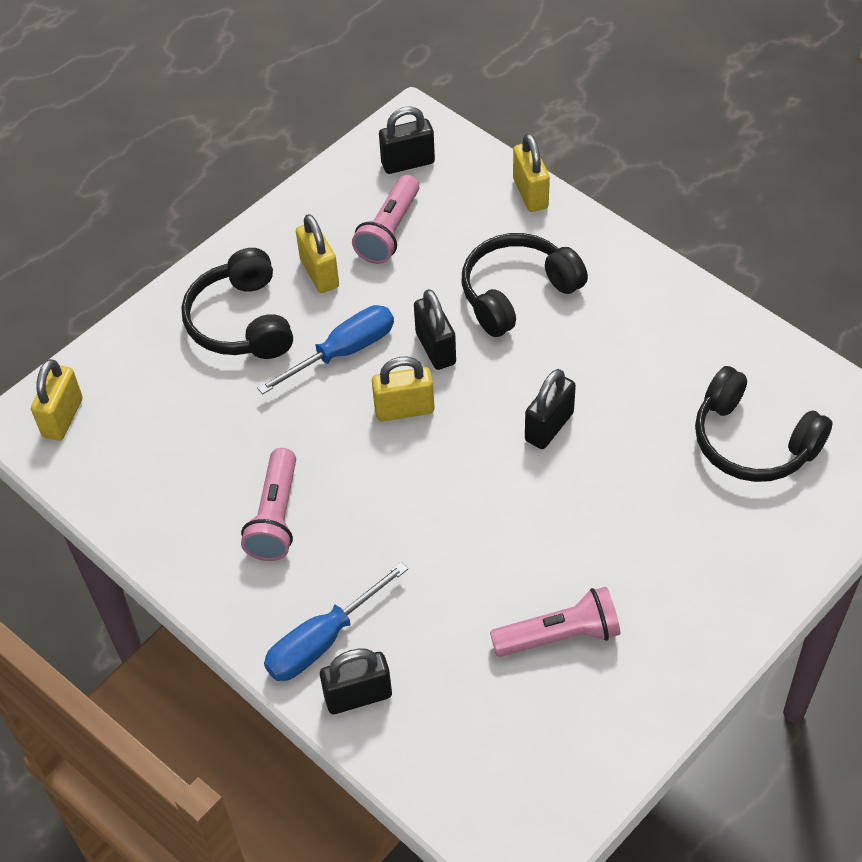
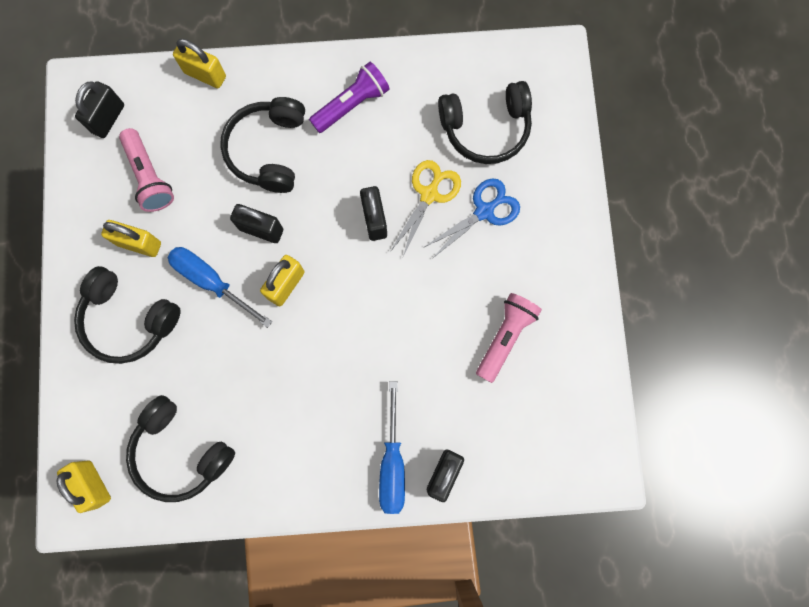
camera: 50 degrees left, 25 degrees up
(157, 458) = (181, 452): none -> black headphones
(276, 517) = (288, 419): pink flashlight -> none
(343, 352) = (211, 282): blue screwdriver -> blue screwdriver turned 60 degrees counterclockwise
(628, 450) = (429, 194): none -> yellow scissors
(639, 318) = (352, 104): none -> purple flashlight
(667, 510) = (484, 211): none -> blue scissors

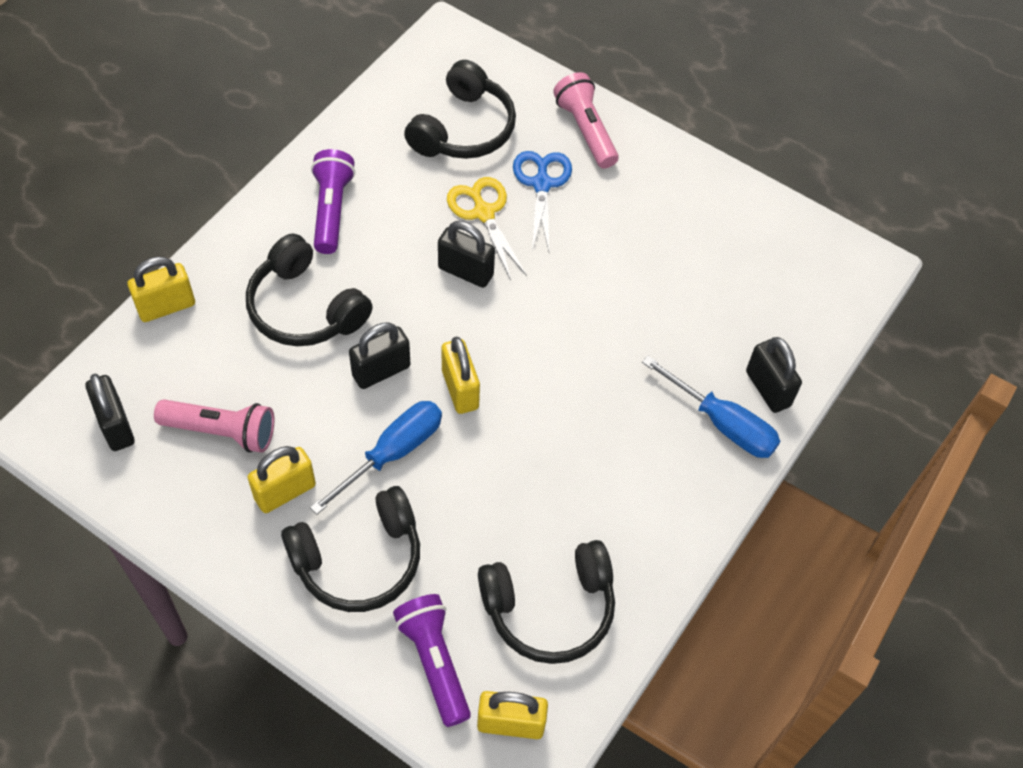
camera: 55 degrees left, 20 degrees down
(99, 412) = (434, 662): none -> purple flashlight
(211, 282) = (392, 453): blue screwdriver -> blue screwdriver turned 150 degrees clockwise
(505, 337) = (676, 251): pink flashlight -> pink flashlight (585, 130)

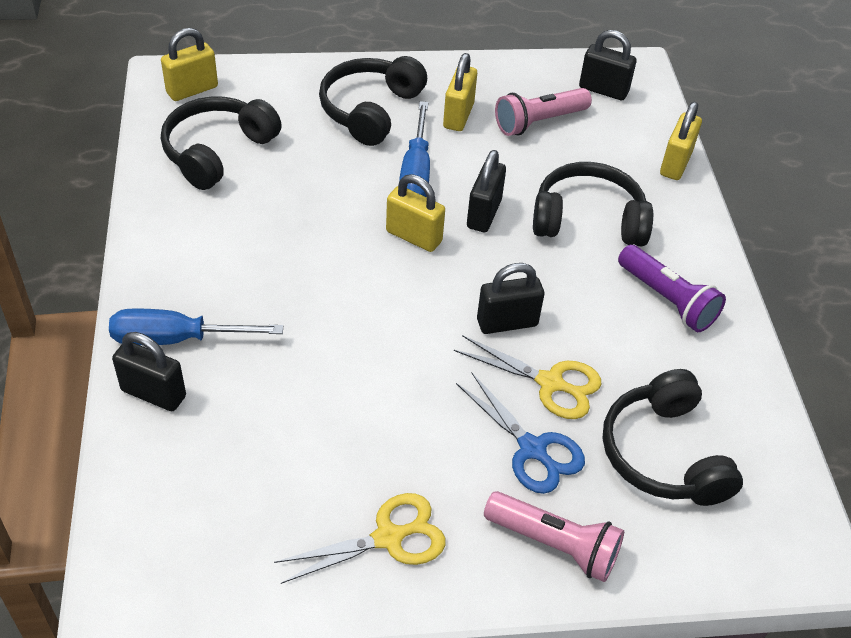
camera: 140 degrees right, 10 degrees down
(434, 662) = (269, 91): purple flashlight -> none
(680, 196) = (388, 538): none -> yellow scissors

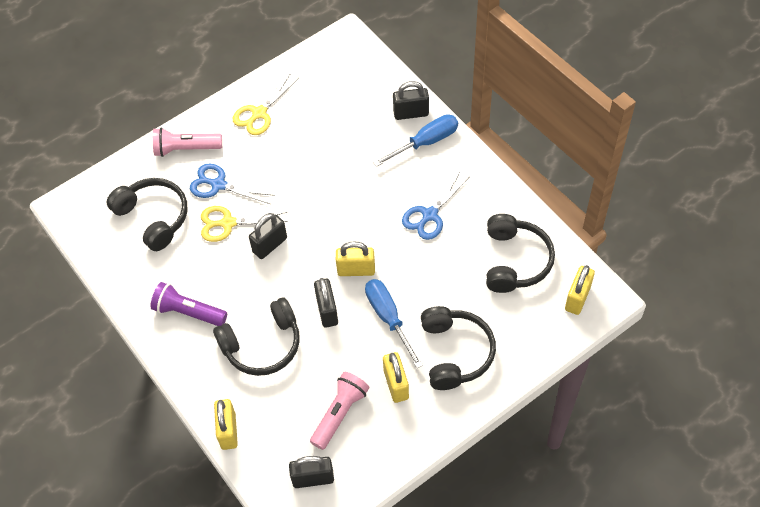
camera: 155 degrees right, 10 degrees up
(266, 247) = (429, 215): none -> blue scissors

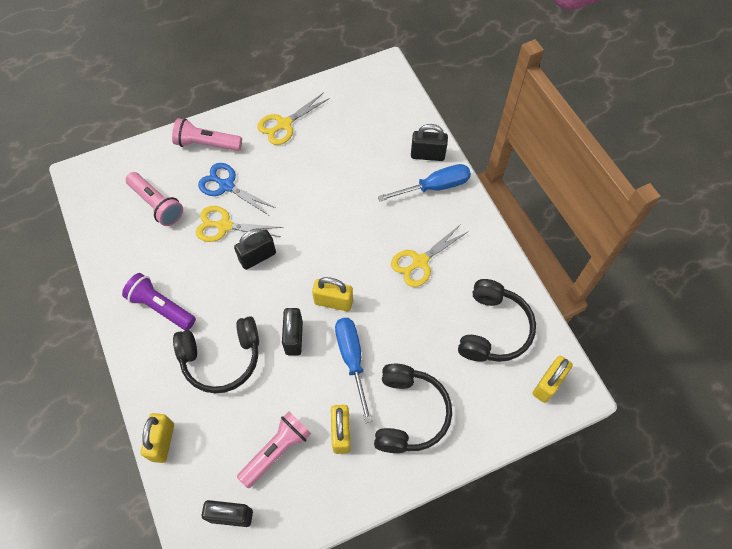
camera: 10 degrees right, 5 degrees up
(153, 217) = (157, 204): black headphones -> pink flashlight
(429, 215) = (420, 262): blue scissors -> yellow scissors

